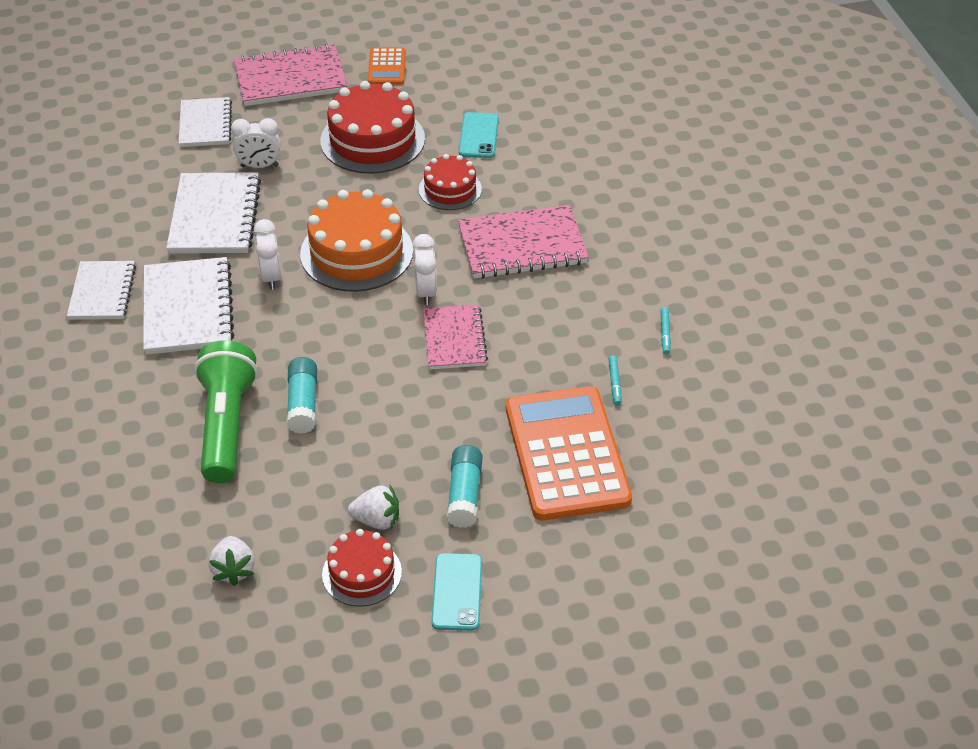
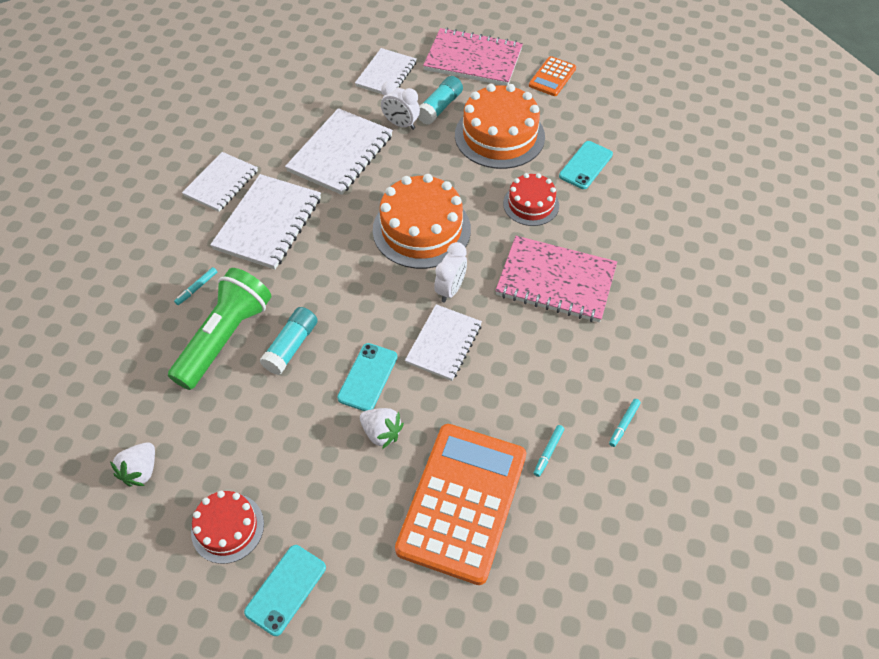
camera: 30 degrees right, 10 degrees up
(157, 396) = (197, 288): none -> turquoise marker
(271, 277) = (344, 223): white clock -> none
(372, 140) = (499, 136): red cake -> orange cake
(377, 520) = (272, 483): white strawberry -> white strawberry (381, 433)
(401, 397) = (368, 377): none -> turquoise phone
(454, 339) = (444, 343): pink notebook -> white notebook
(465, 494) = (355, 497): turquoise glue stick -> turquoise glue stick (440, 107)

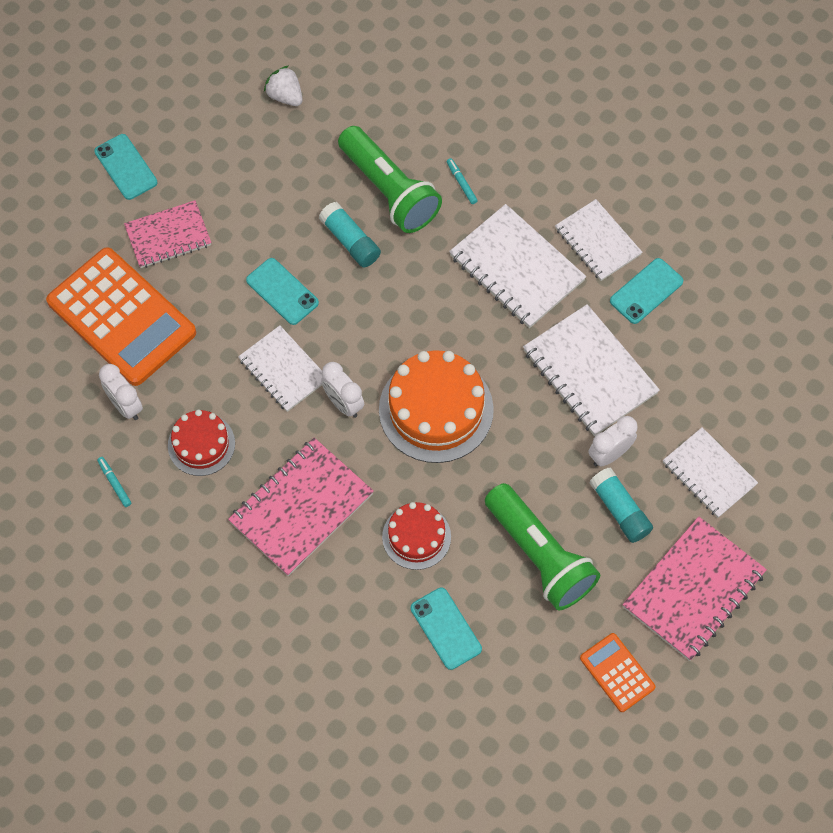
camera: 115 degrees right, 10 degrees up
(227, 528) = (199, 143): red cake -> red cake (201, 444)
(255, 144) = (646, 291): none -> turquoise phone
(352, 503) = (168, 236): none -> pink notebook
(381, 433) = (220, 281): white strawberry -> none
(499, 136) = (539, 555): orange cake -> green flashlight
(548, 452) = (125, 405): turquoise marker -> white clock

